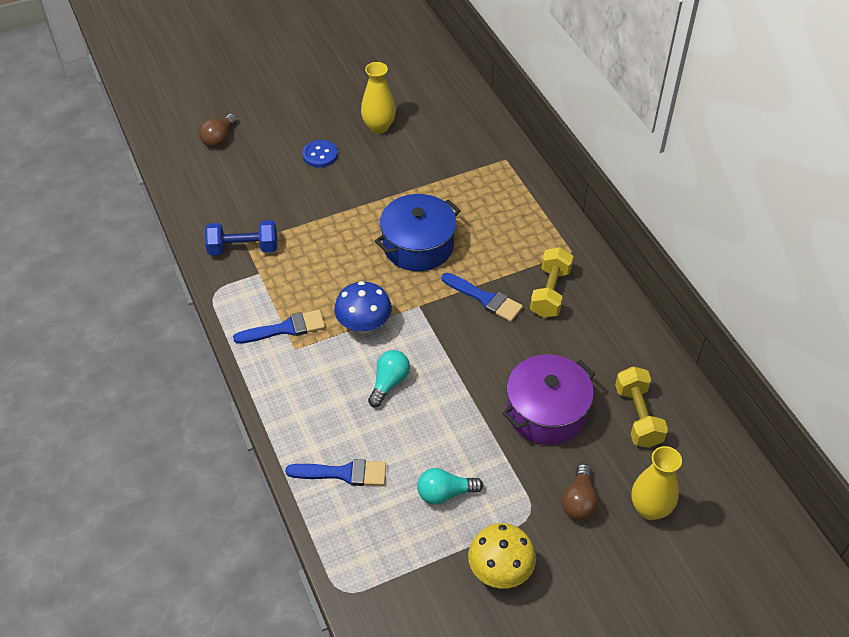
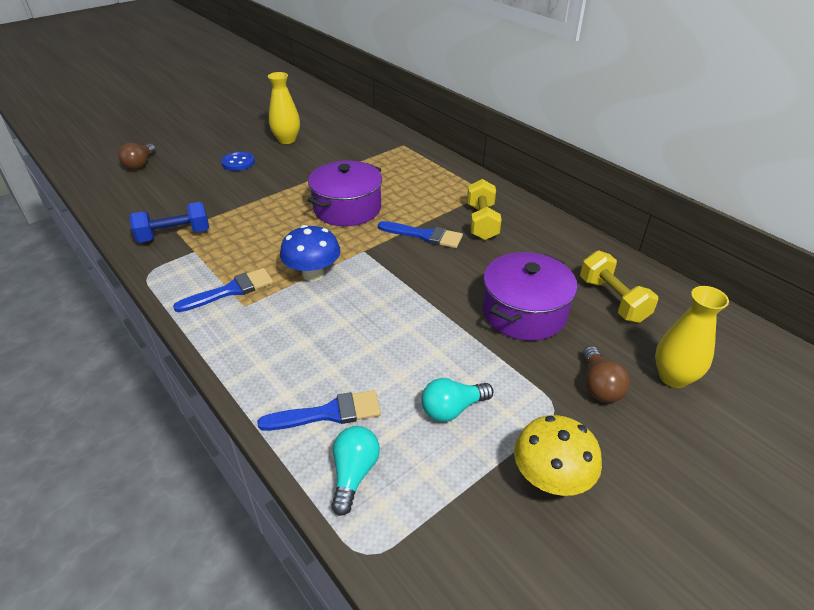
camera: 15 degrees left, 10 degrees down
(389, 383) = (354, 317): turquoise light bulb -> turquoise light bulb (354, 473)
(418, 245) = (347, 208): blue pot -> purple pot

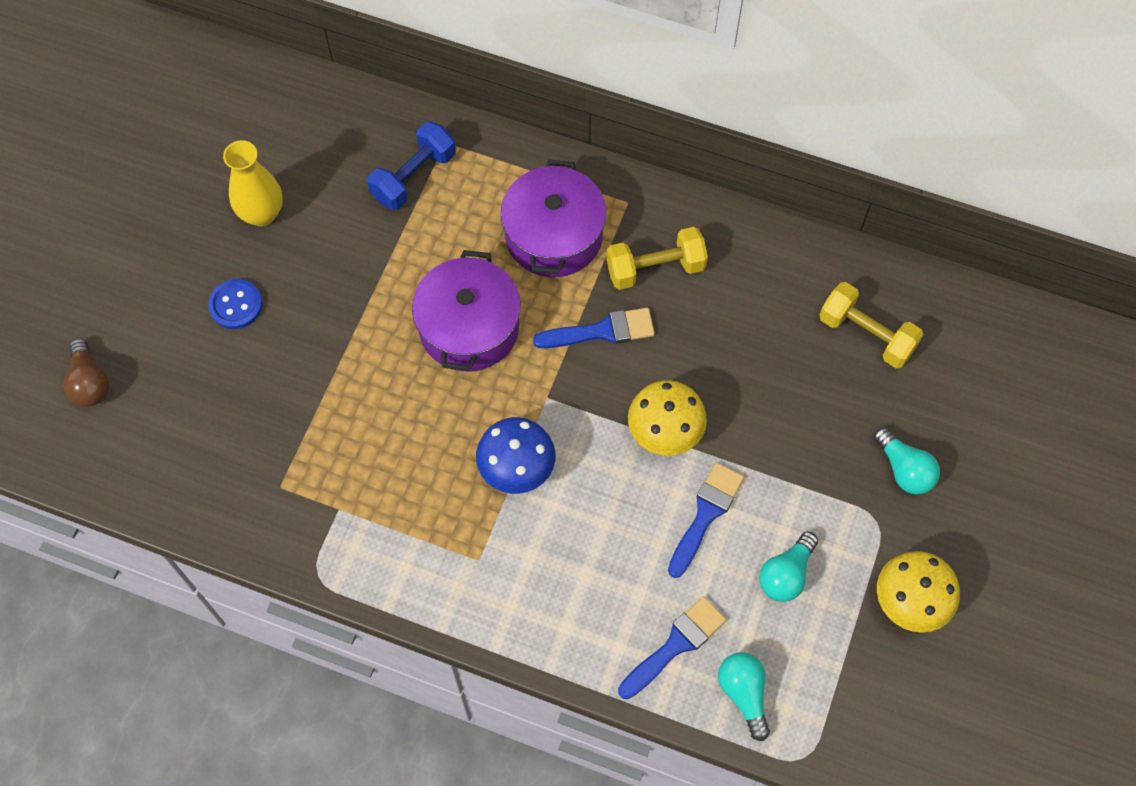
camera: 30 degrees left, 25 degrees up
(174, 235) = (286, 495): blue dumbbell -> blue dumbbell (414, 177)
(230, 290) = (442, 546): blue brush -> blue brush (705, 514)
(425, 294) = (665, 432): none -> yellow mushroom
(482, 222) = (655, 268): yellow dumbbell -> yellow dumbbell turned 75 degrees counterclockwise
(524, 312) = (785, 404): purple pot -> purple pot (554, 236)
(599, 386) = (904, 469): brown light bulb -> turquoise light bulb
(673, 377) = (966, 420): yellow vase -> none

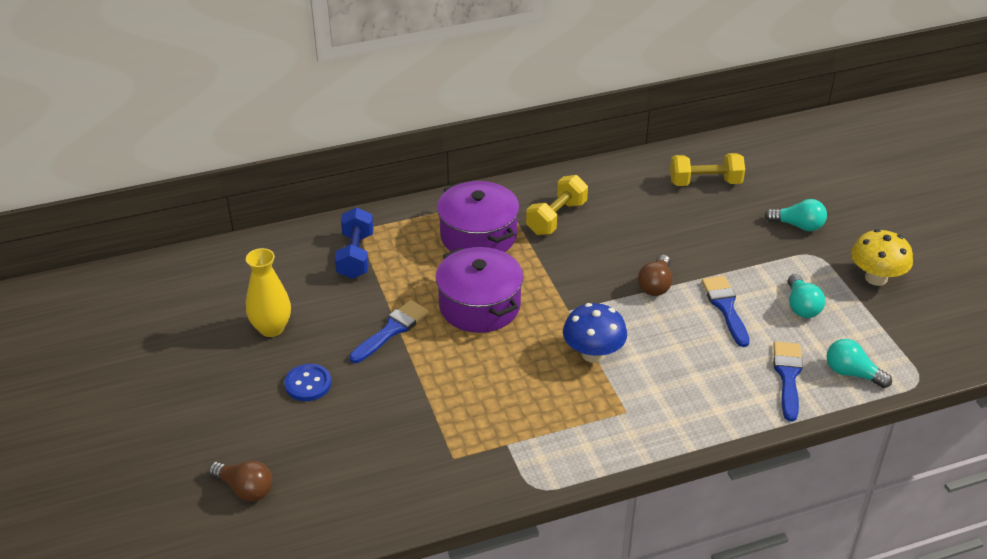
camera: 40 degrees left, 25 degrees down
(602, 331) = (561, 262): blue brush -> blue brush (392, 330)
(665, 432) = (655, 285): yellow mushroom -> brown light bulb

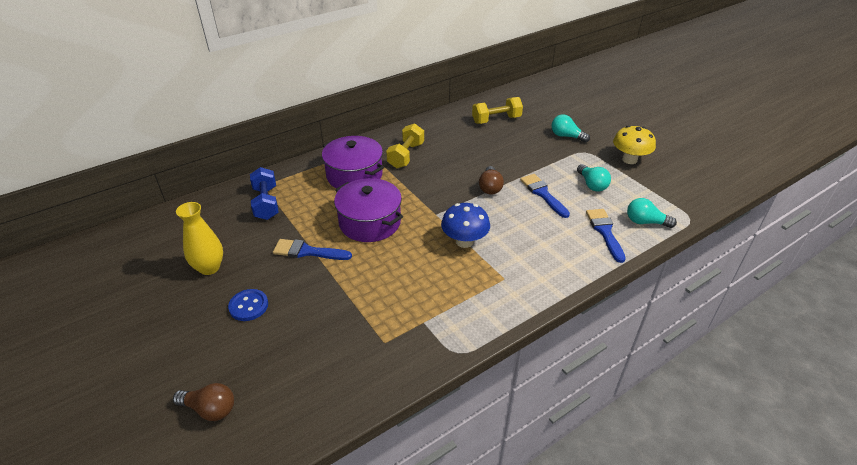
camera: 15 degrees left, 0 degrees up
(392, 330) = (307, 251): blue brush -> blue brush turned 105 degrees counterclockwise
(798, 225) = (566, 136): turquoise light bulb -> turquoise light bulb turned 150 degrees counterclockwise

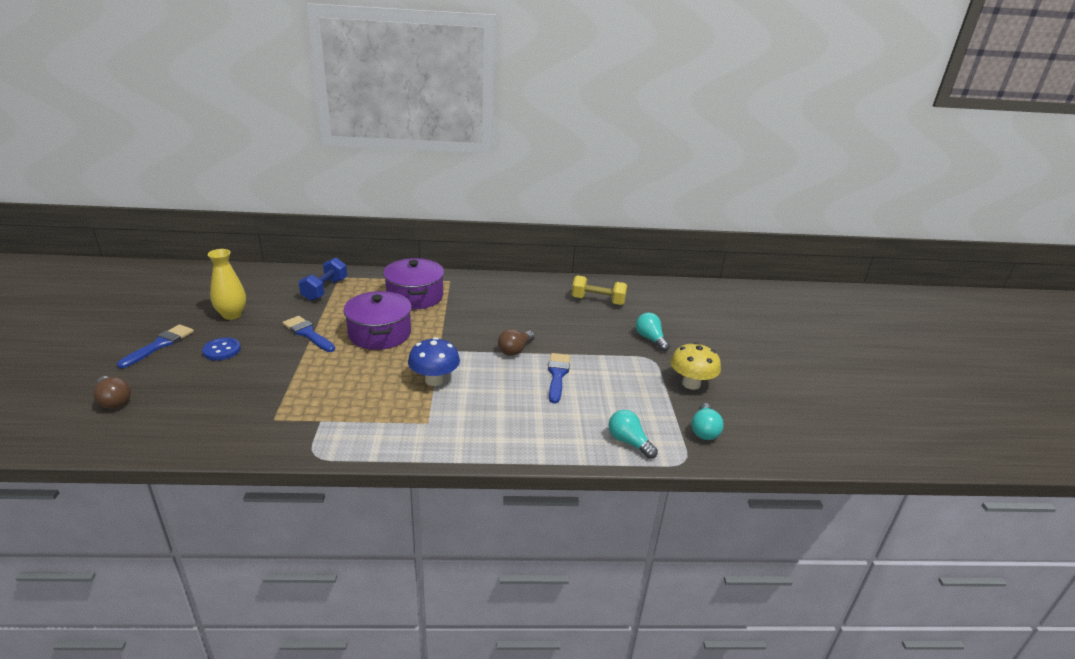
camera: 30 degrees right, 10 degrees down
(406, 155) = (476, 298): yellow dumbbell -> none
(592, 185) = (618, 388): turquoise light bulb -> turquoise light bulb (704, 430)
(605, 232) = (574, 431): blue brush -> blue brush (160, 345)

